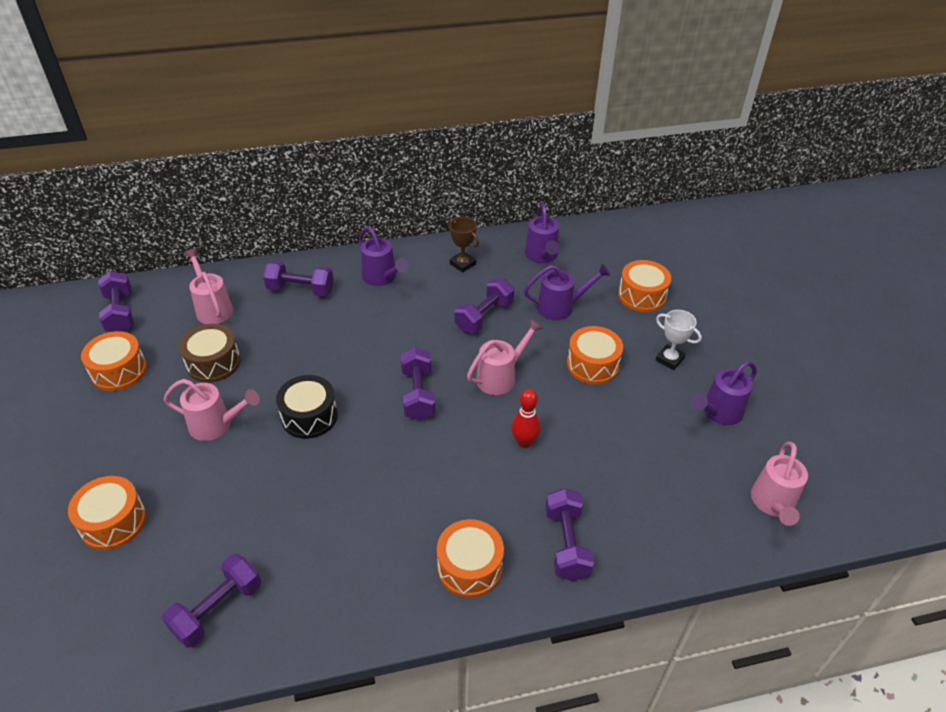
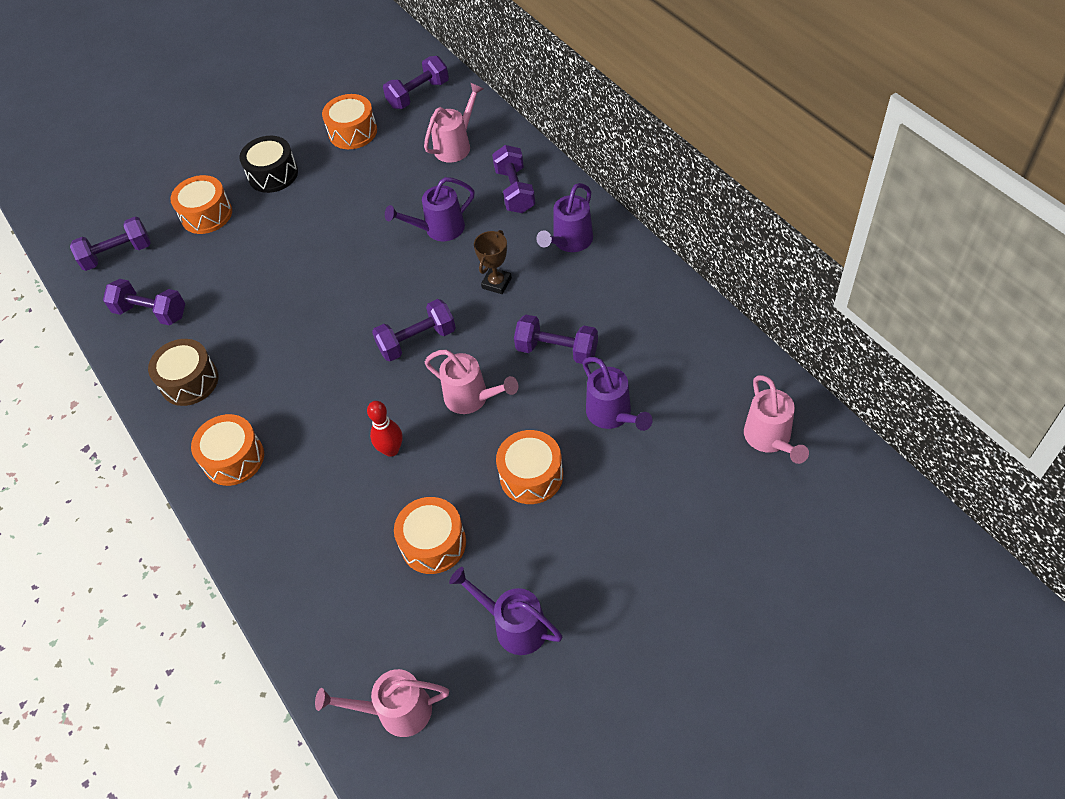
camera: 75 degrees right, 10 degrees up
(213, 363) = (389, 182): brown drum -> brown drum (189, 381)
(217, 425) = (320, 221): pink watering can -> pink watering can (770, 439)
(309, 416) = (355, 275): black drum -> black drum (273, 174)
(462, 264) = (634, 298): brown trophy -> brown trophy (496, 283)
(542, 256) = (696, 366): purple watering can -> purple watering can (438, 229)
(567, 544) = (281, 526): purple dumbbell -> purple dumbbell (117, 254)
(642, 296) = (683, 492): orange drum -> orange drum (433, 543)
(669, 359) = (580, 552): white trophy -> none

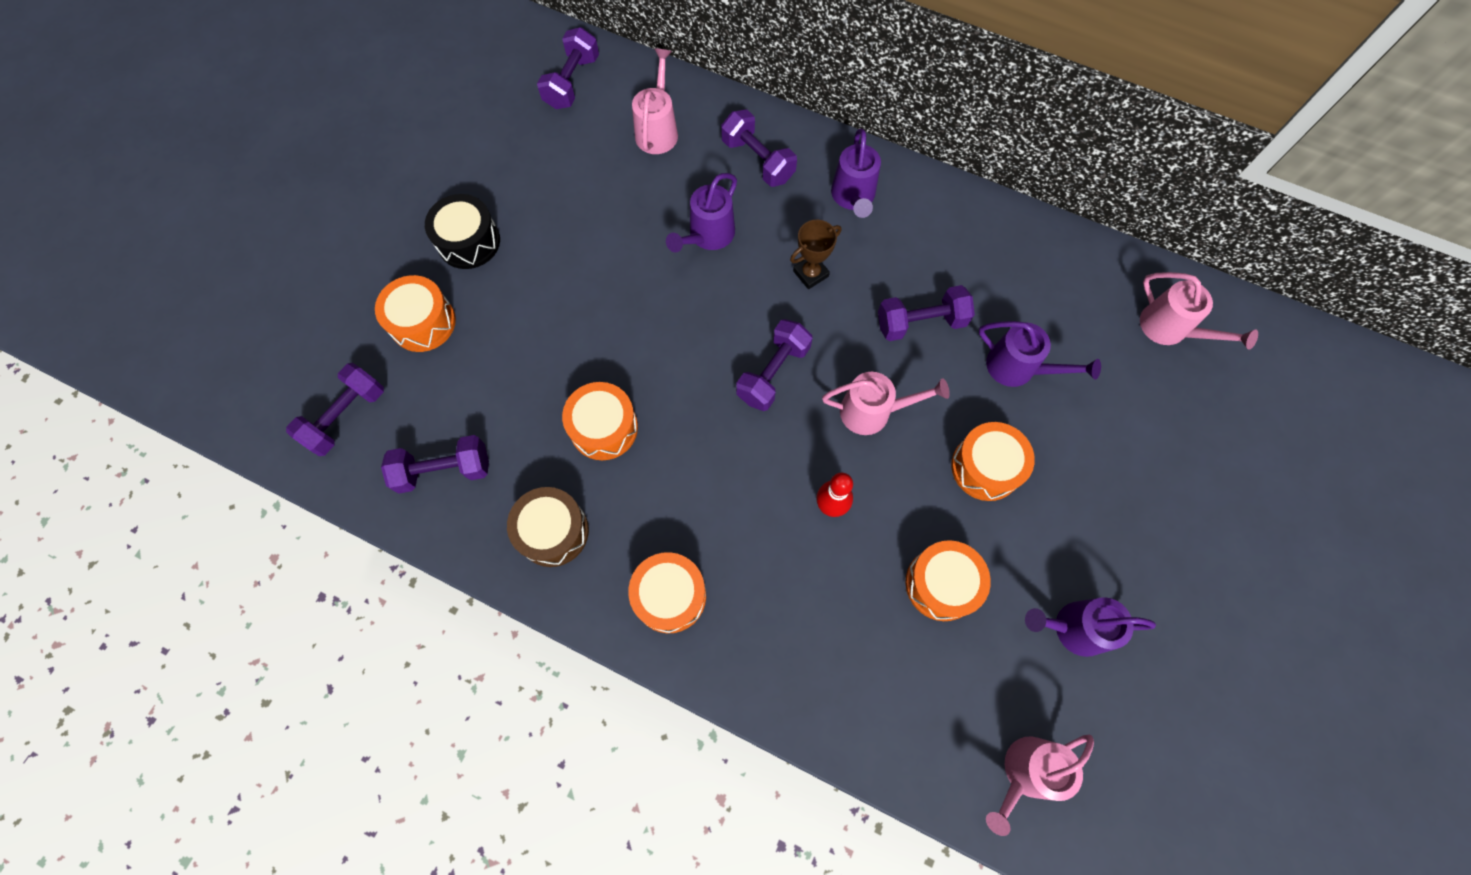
camera: 35 degrees left, 15 degrees up
(353, 132) = (527, 155): orange drum -> orange drum (604, 428)
(496, 283) = (810, 273): brown trophy -> brown trophy turned 60 degrees clockwise

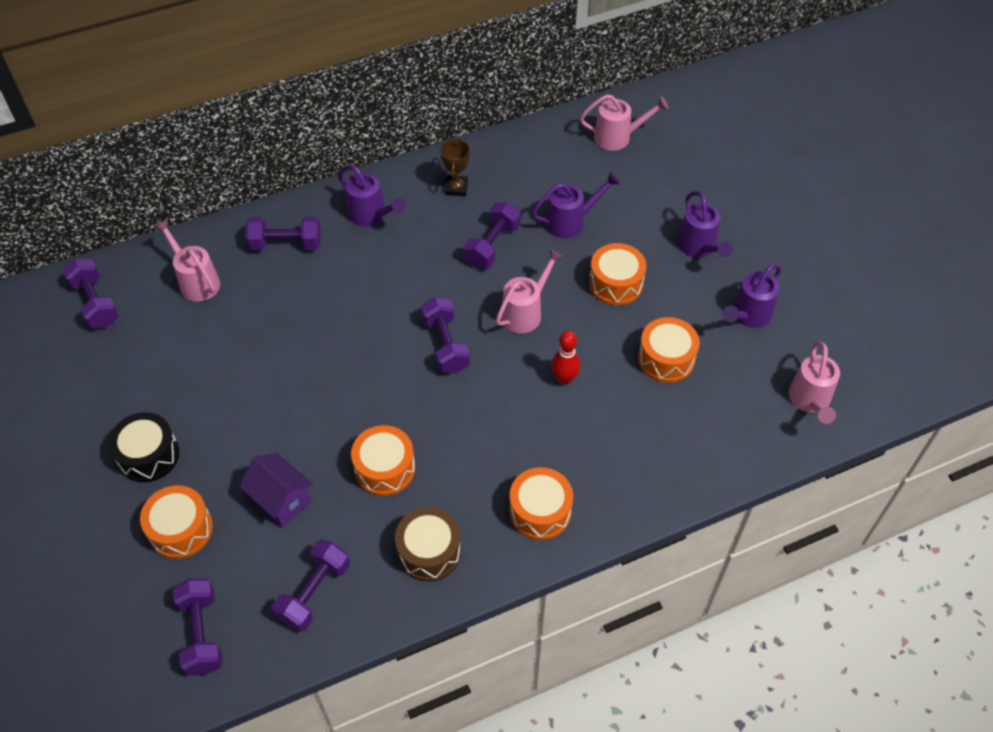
camera: 50 degrees left, 15 degrees down
(507, 373) = (281, 500): none -> purple house
(707, 236) = (309, 311): purple watering can -> purple watering can (699, 248)
(810, 273) = (399, 275): brown trophy -> brown trophy (456, 188)

